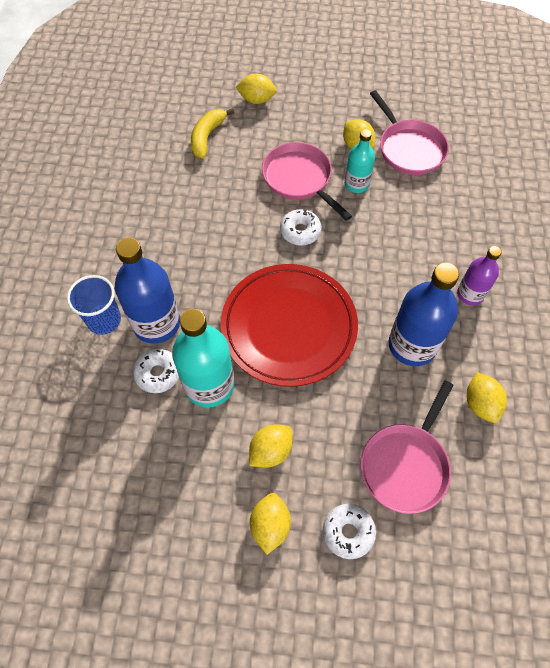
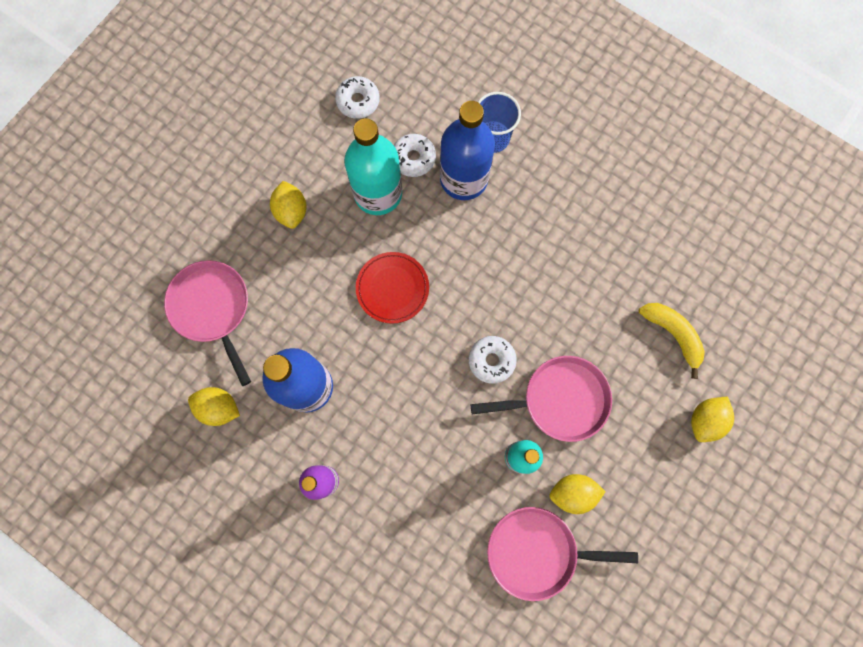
camera: 120 degrees right, 15 degrees up
(270, 525) = (236, 180): yellow lemon -> none
(289, 327) = (392, 288): red plate -> red plate, size x0.52
(348, 532) = (194, 232): white donut -> white donut (358, 101)

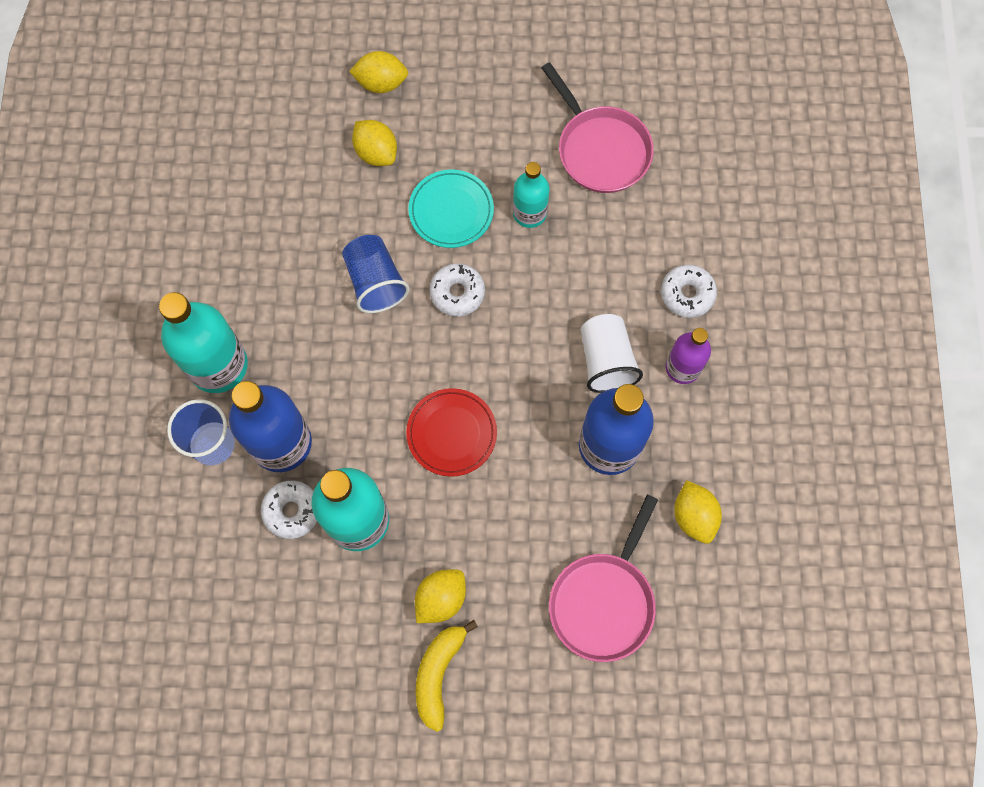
camera: 125 degrees left, 5 degrees down
(358, 101) = (261, 621): white donut -> white donut (687, 294)
(368, 429) = (606, 361): none -> white cup
(538, 309) = (375, 282): none -> blue cup
(546, 172) = (218, 365): none -> turquoise bottle
(560, 400) = (451, 211): pink pan -> turquoise plate
(572, 493) = (528, 151): yellow lemon -> yellow lemon (376, 153)
(673, 334) = (316, 152): yellow banana -> yellow banana (438, 673)

